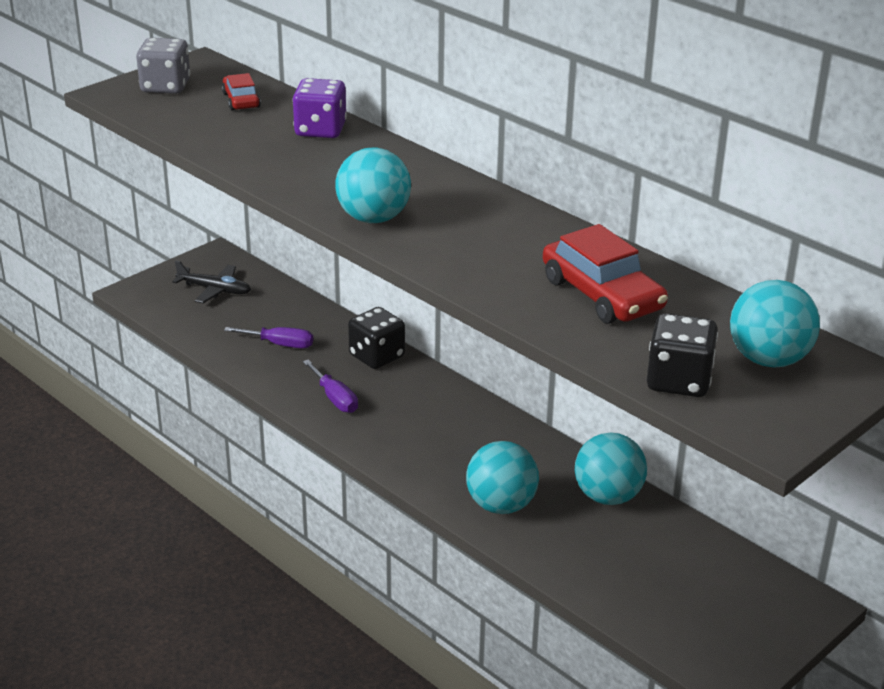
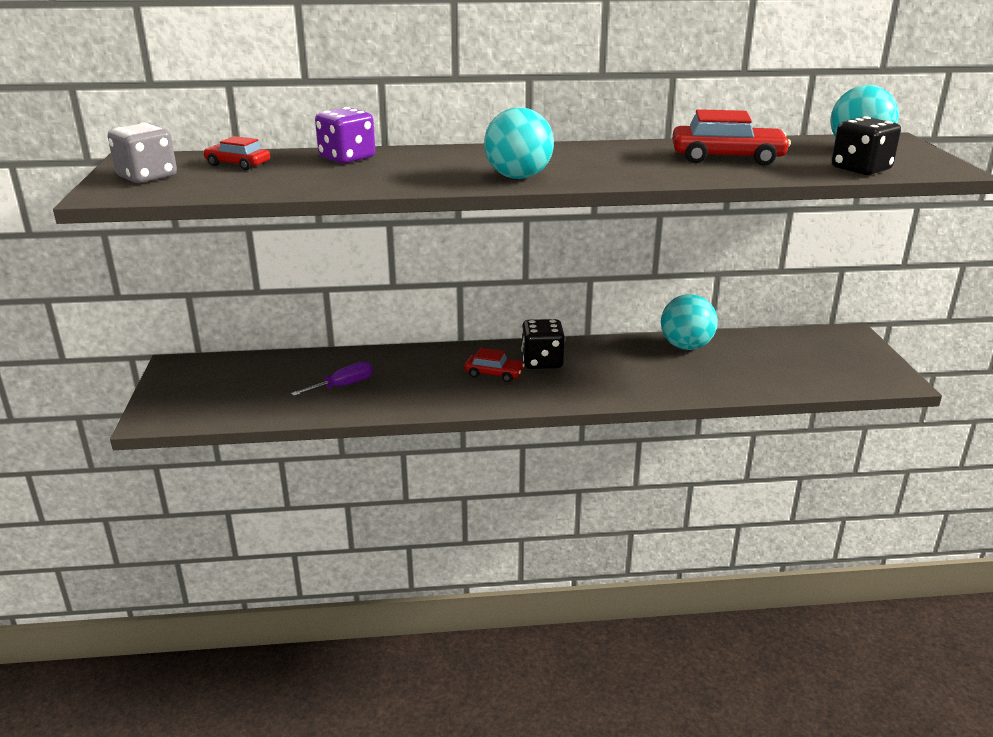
camera: 50 degrees left, 5 degrees down
(214, 290) = (220, 383): black plane -> none
(335, 398) = (447, 391): purple screwdriver -> none
(377, 356) = (421, 357): black dice -> black dice (542, 362)
(397, 408) = (494, 374): none -> red car
(501, 505) = (653, 382): turquoise ball -> none

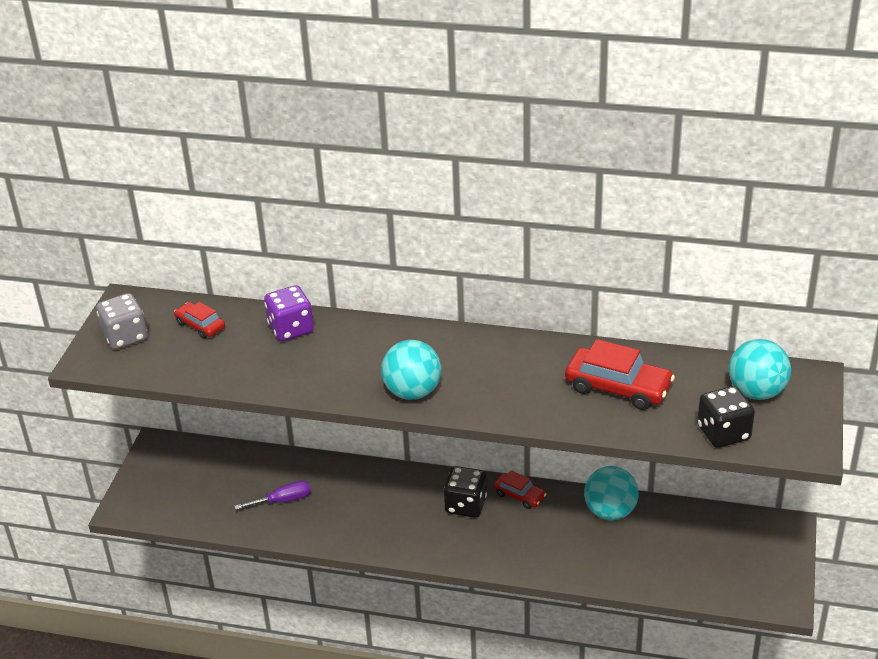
camera: 20 degrees right, 10 degrees up
(494, 374) = (415, 512): red car -> red car (519, 495)

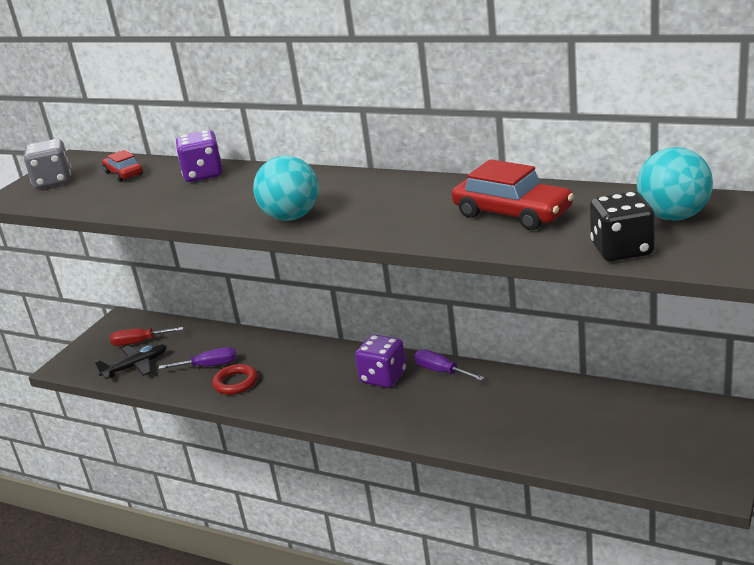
camera: 15 degrees right, 10 degrees down
(193, 474) = (139, 342): none -> red screwdriver
(203, 505) = (135, 366): none -> black plane
(320, 519) = (236, 383): none -> red ring
(465, 505) = (383, 377): black dice -> purple dice
(519, 495) = (441, 371): red car -> purple screwdriver
(610, 512) = (533, 390): turquoise ball -> none

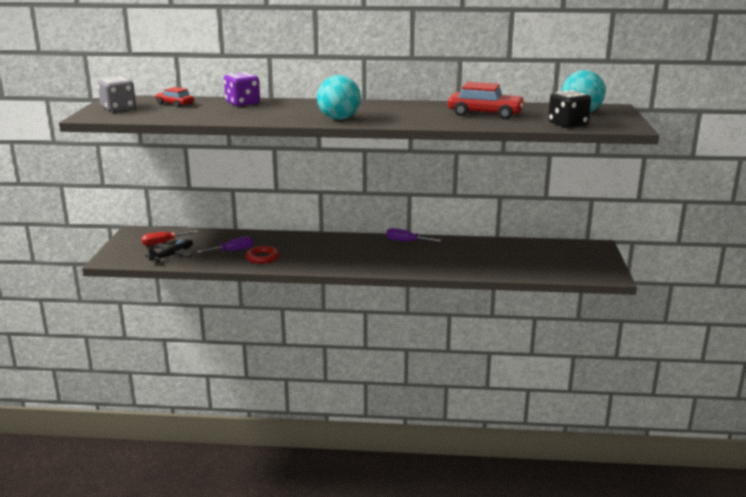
camera: 25 degrees left, 5 degrees down
(383, 377) = (369, 247): purple dice -> none

